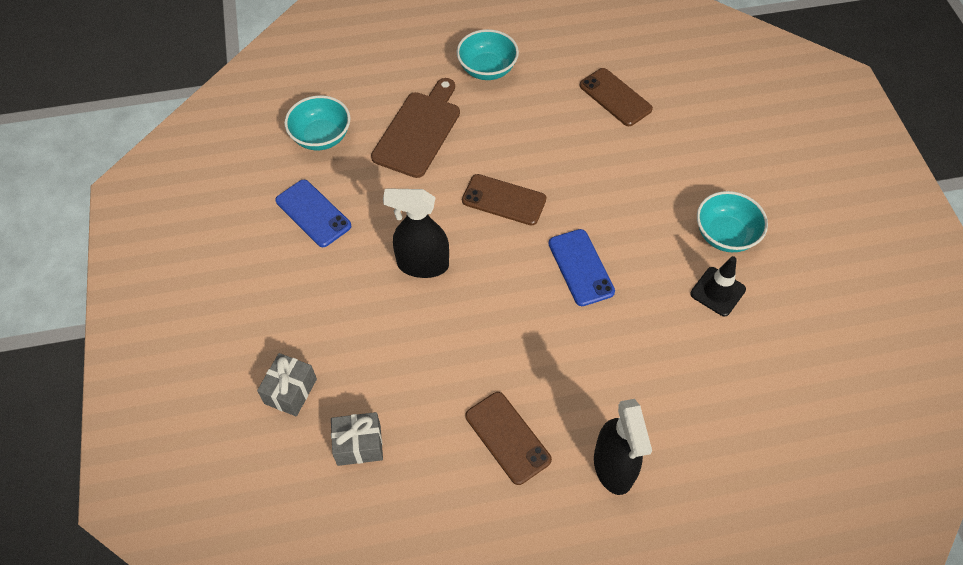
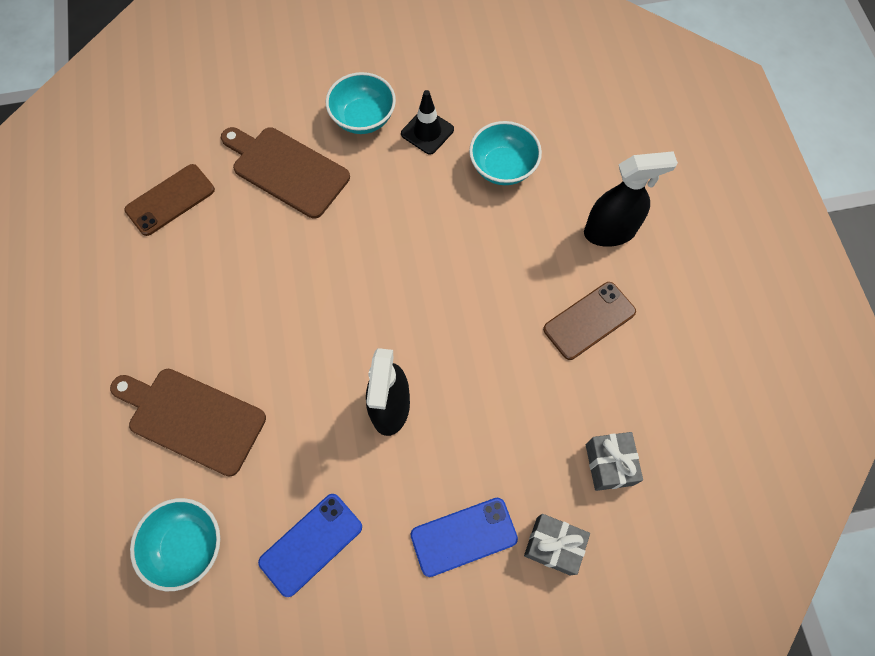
camera: 90 degrees left, 10 degrees up
(487, 69) = (102, 337): turquoise bowl -> turquoise bowl (503, 167)
(504, 200) = (306, 320): brown phone -> none
(581, 267) = (397, 247): blue phone -> blue phone (463, 536)
(656, 177) = (287, 170): none -> brown cutting board

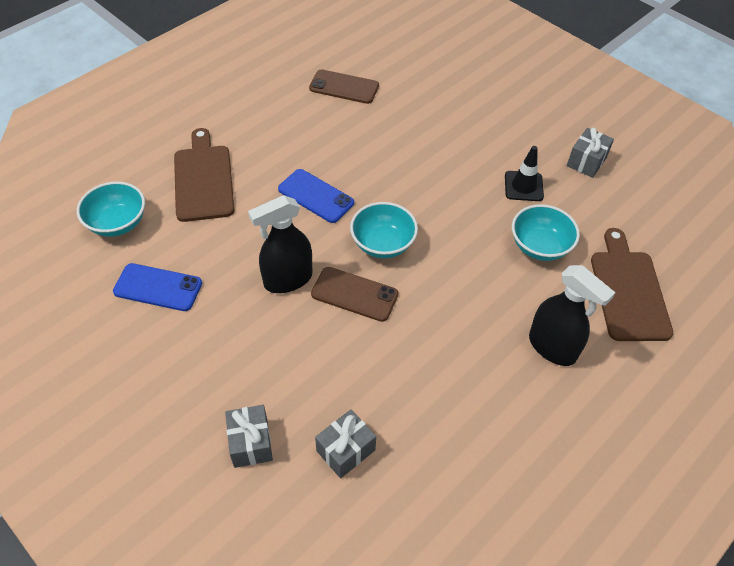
camera: 55 degrees right, 15 degrees down
(287, 170) = (418, 129): brown cutting board -> brown cutting board (628, 291)
(363, 118) = (498, 146): turquoise bowl -> turquoise bowl (383, 244)
(437, 63) = (586, 162): none -> grey gift
(463, 536) = (220, 377): blue phone -> blue phone (316, 196)
(589, 320) = (460, 372): brown phone -> brown phone (354, 294)

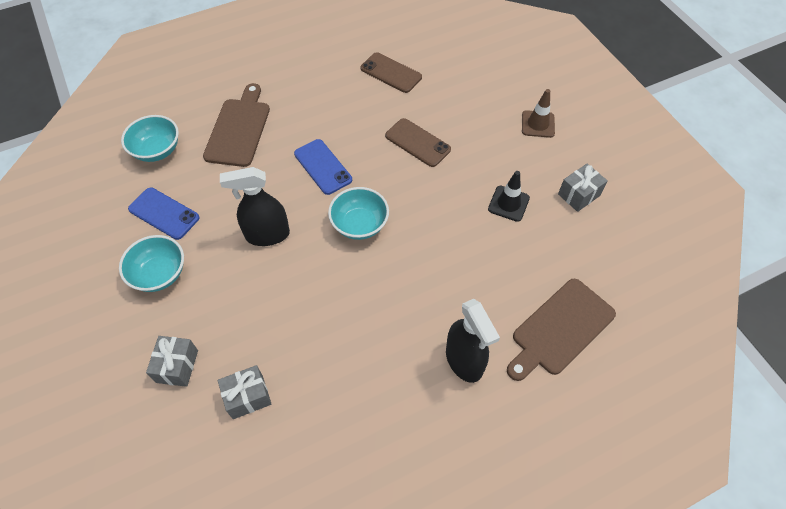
camera: 20 degrees right, 5 degrees up
(354, 294) = (315, 263): brown phone -> brown phone (417, 143)
(516, 105) = (538, 124): none -> brown traffic cone
(540, 246) = (497, 264): turquoise bowl -> turquoise bowl (159, 274)
(628, 291) = (560, 329): brown cutting board -> brown cutting board turned 150 degrees counterclockwise

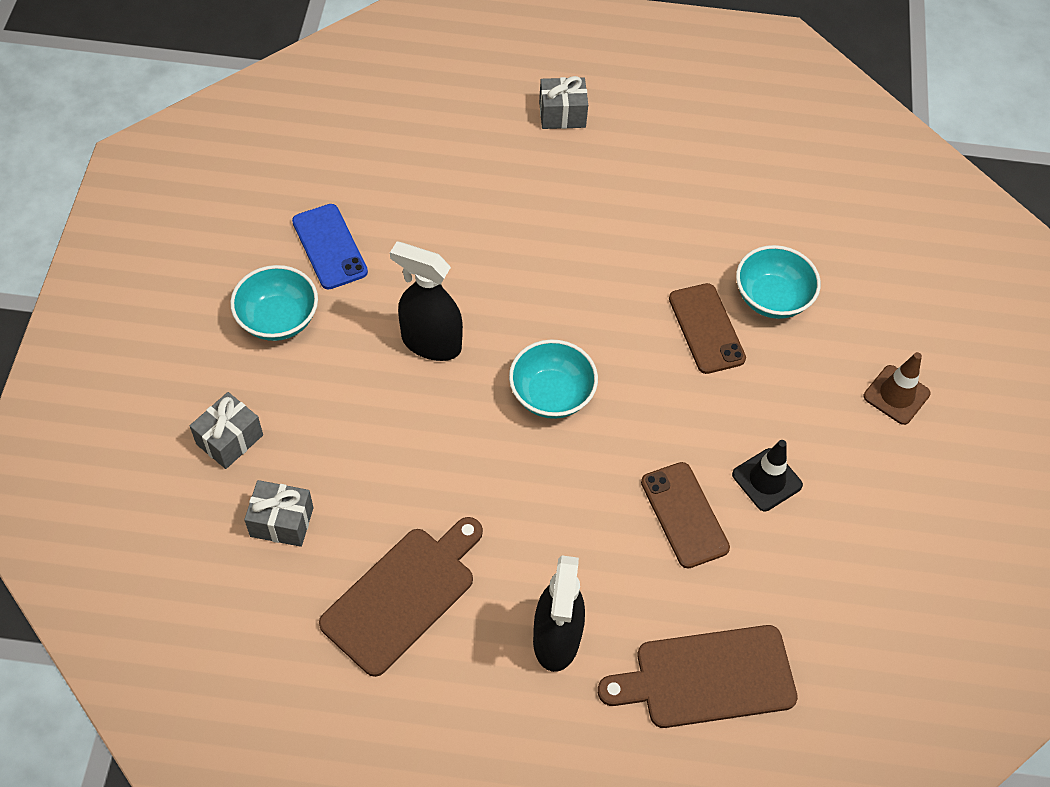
camera: 30 degrees right, 0 degrees up
(157, 150) = (372, 160): turquoise bowl -> turquoise bowl (771, 298)
(239, 129) = (489, 184): brown cutting board -> brown cutting board (403, 596)
(323, 167) = (559, 293): blue phone -> none
(391, 73) = (743, 210): brown phone -> brown phone (684, 515)
(579, 195) = (875, 524): grey gift -> grey gift (562, 114)

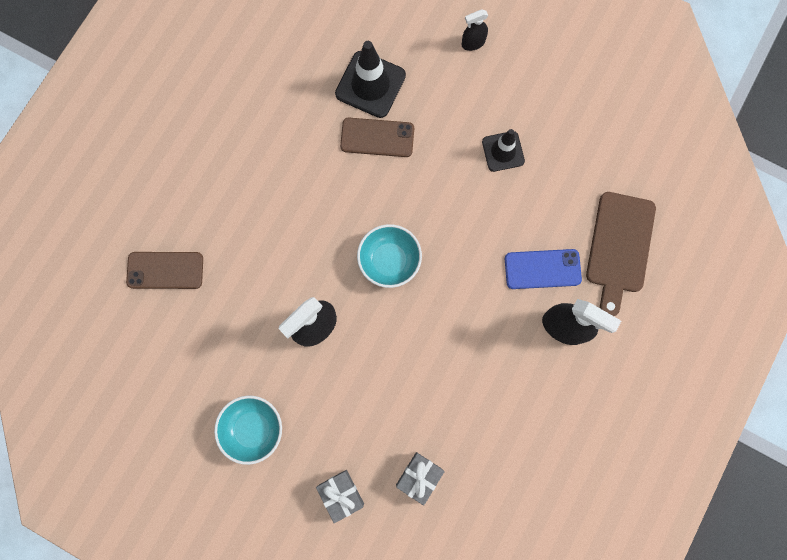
camera: 65 degrees left, 20 degrees up
(329, 247) = (203, 371): blue phone -> blue phone (542, 269)
(403, 596) = (501, 413): brown cutting board -> none
(562, 114) = (151, 156): grey gift -> none
(684, 515) = (508, 213): brown phone -> brown phone (165, 270)
(771, 298) = (370, 84): turquoise bowl -> black traffic cone
(896, 395) = (473, 43): brown traffic cone -> black spray bottle

